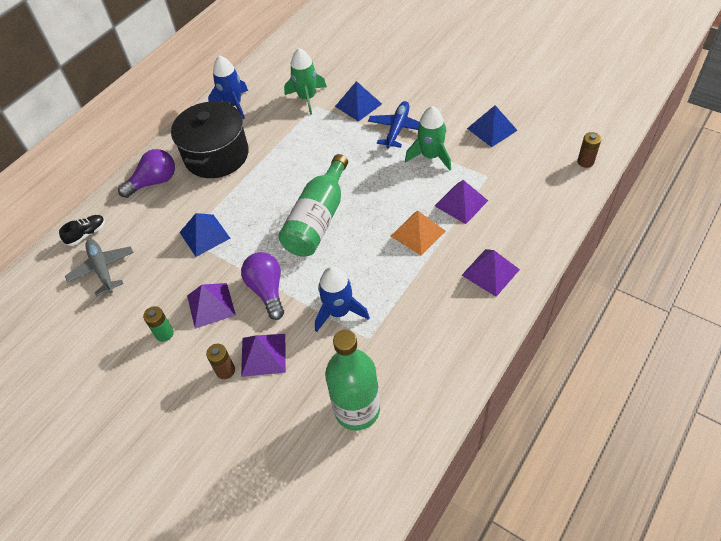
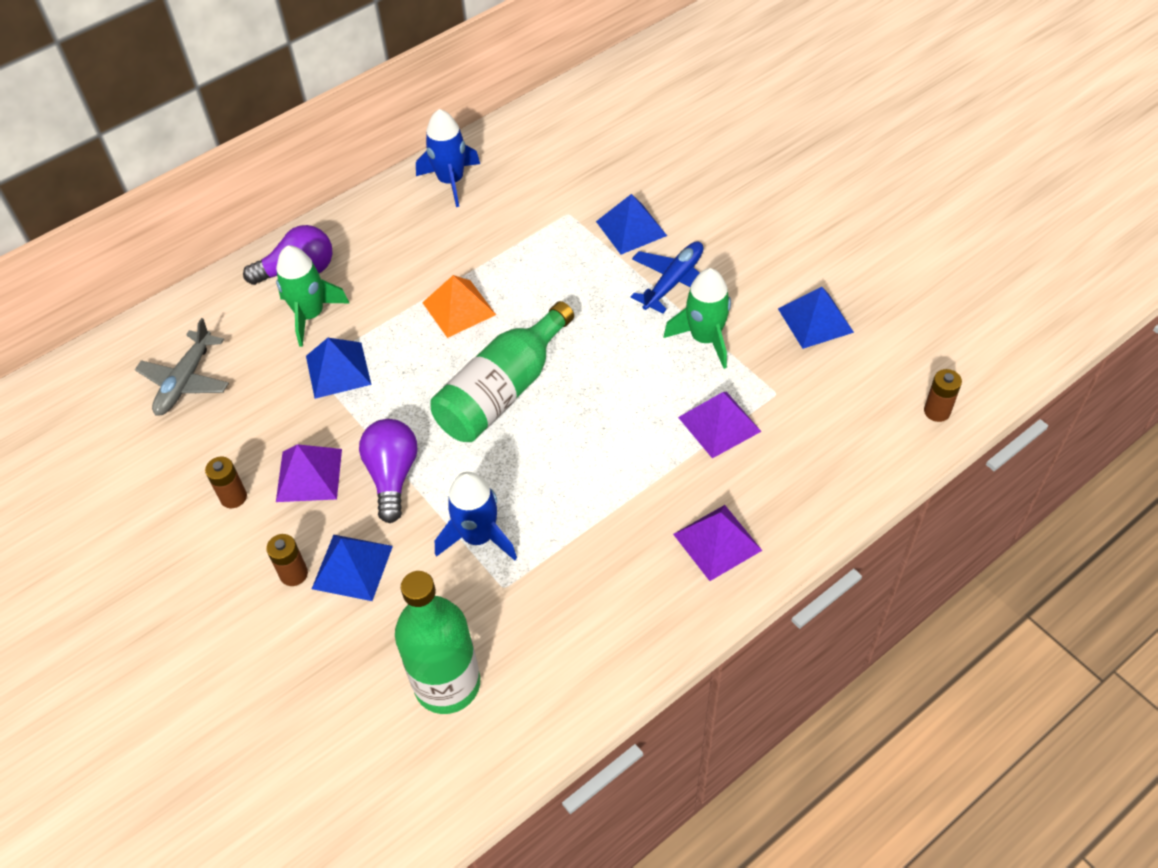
camera: 15 degrees right, 0 degrees up
(87, 234) = (183, 323): black shoe -> none
(102, 269) = (185, 381): grey plane -> grey plane turned 150 degrees counterclockwise
(164, 333) = (233, 497): green battery -> brown battery
(216, 155) = (398, 254): black pot -> none
(263, 354) = (352, 567): purple pyramid -> blue pyramid
(307, 98) = (560, 198): green rocket -> green rocket (310, 315)
(418, 233) = (636, 452): orange pyramid -> orange pyramid (459, 308)

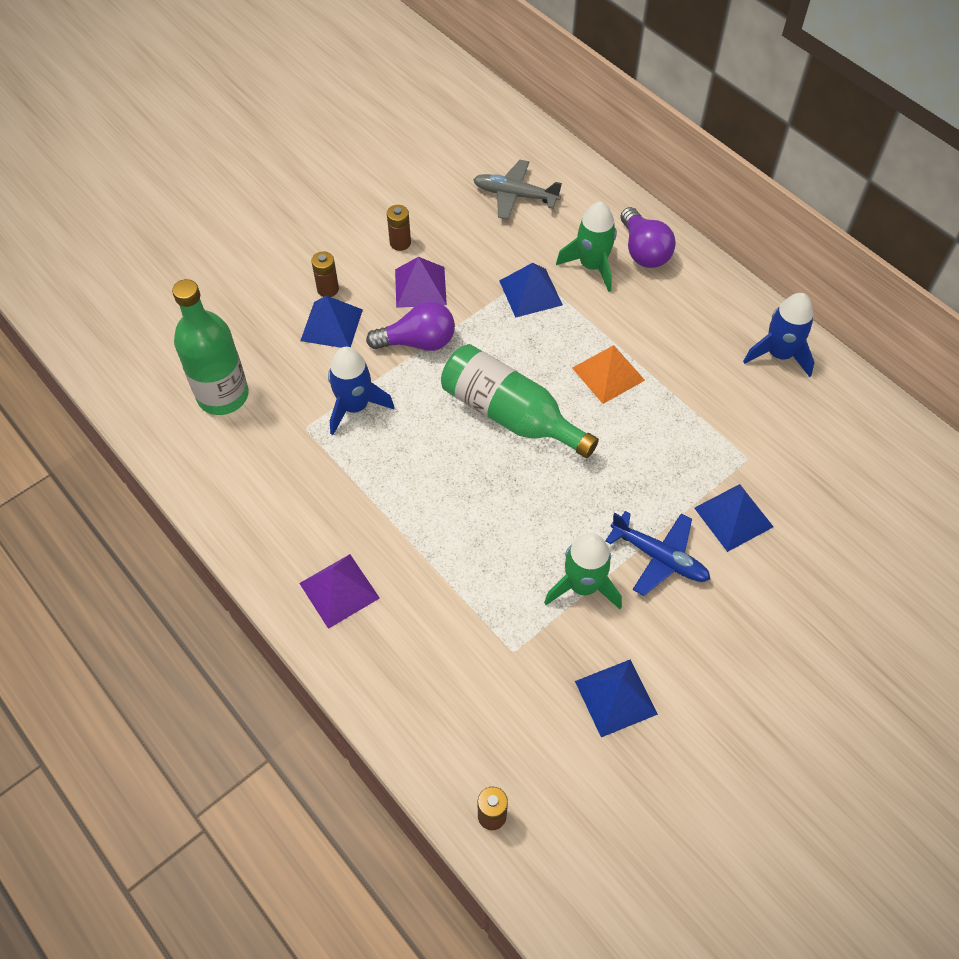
camera: 85 degrees right, 5 degrees up
(719, 424) = (473, 596): purple pyramid -> none

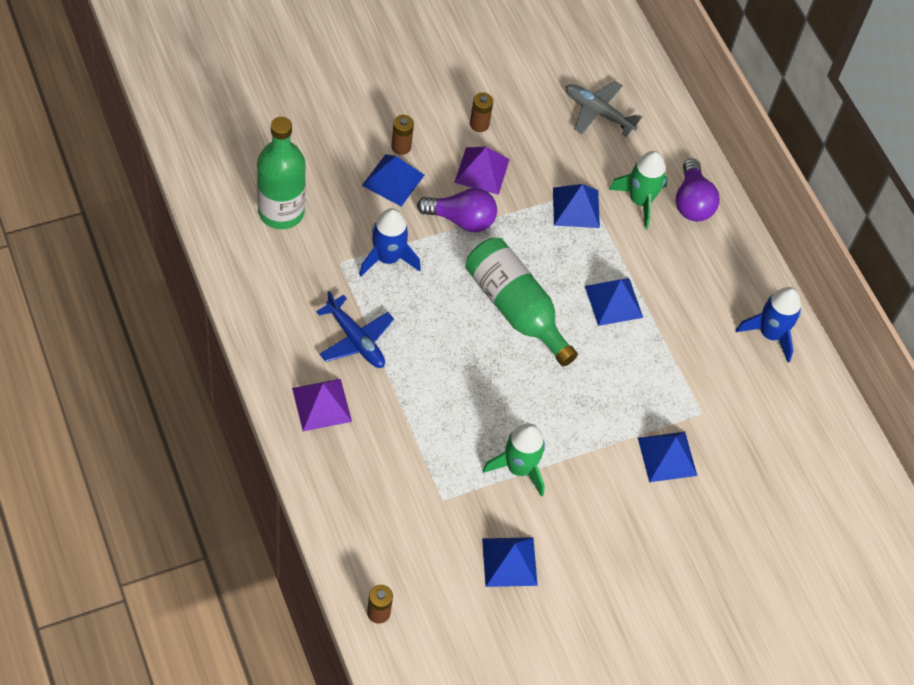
camera: 10 degrees right, 0 degrees up
(608, 374) = (613, 301): orange pyramid -> blue pyramid
(659, 557) = (591, 467): blue plane -> blue plane (355, 339)

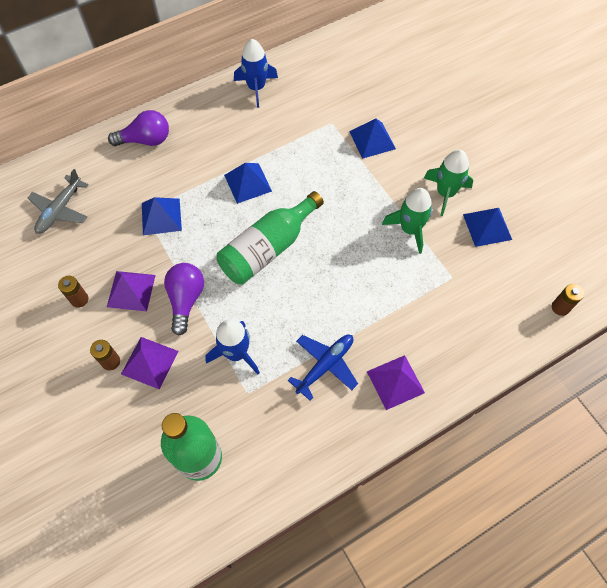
camera: 90 degrees left, 5 degrees up
(393, 180) = (150, 362): blue pyramid -> purple pyramid
(640, 201) = (149, 174): green rocket -> green rocket (445, 193)

